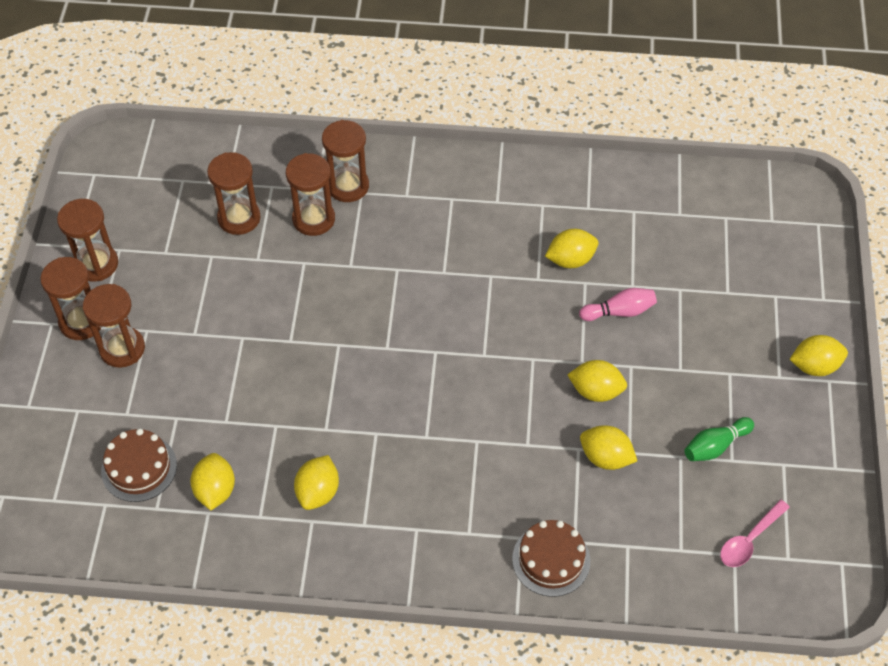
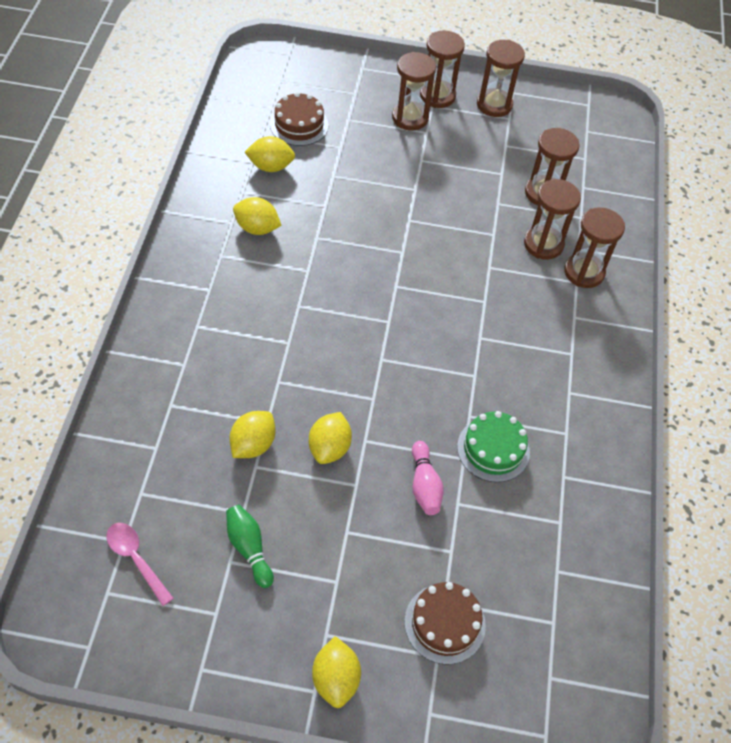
camera: 90 degrees right, 0 degrees up
(551, 560) = (156, 384): brown cake -> brown cake (444, 623)
(570, 260) = (493, 449): yellow lemon -> green cake

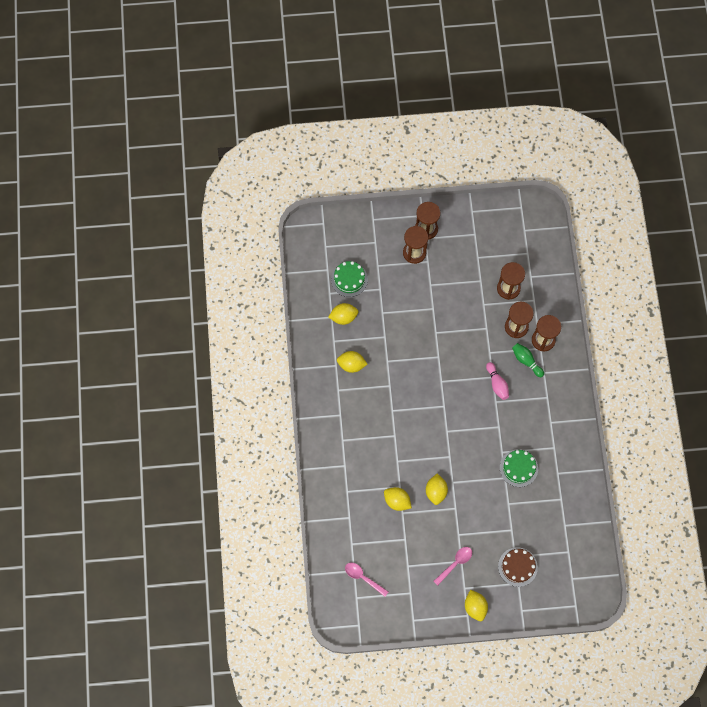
camera: 10 degrees left, 15 degrees up
(249, 548) = (414, 556): green bowling pin -> green bowling pin (526, 361)
(253, 444) = (397, 501): yellow lemon -> yellow lemon turned 75 degrees counterclockwise
(299, 125) = (349, 279): brown cake -> green cake
(323, 583) = (455, 563): none -> pink spoon
(424, 485) = (489, 498): pink bowling pin -> pink bowling pin (497, 384)
(494, 105) = (463, 226): brown hourglass -> none

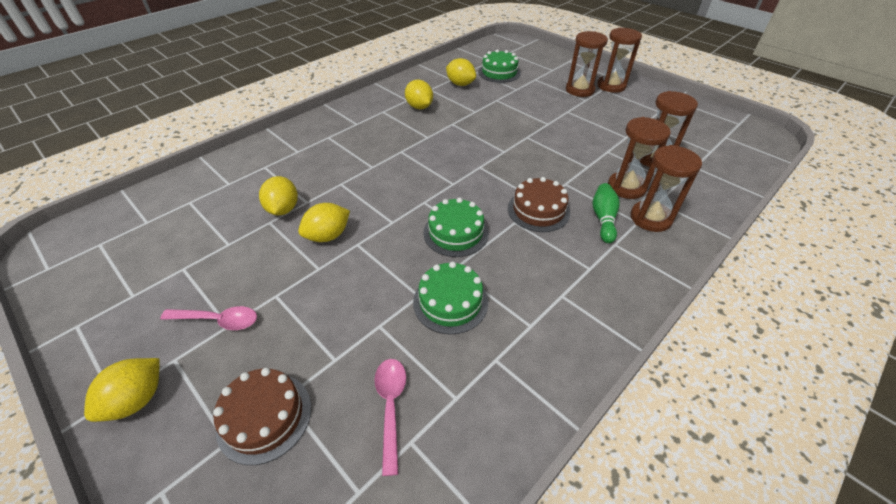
camera: 50 degrees right, 25 degrees down
(363, 577) = (138, 235): pink spoon -> pink spoon (390, 406)
(481, 434) = (456, 233): none -> green cake
(497, 384) = (538, 210): pink bowling pin -> brown cake

